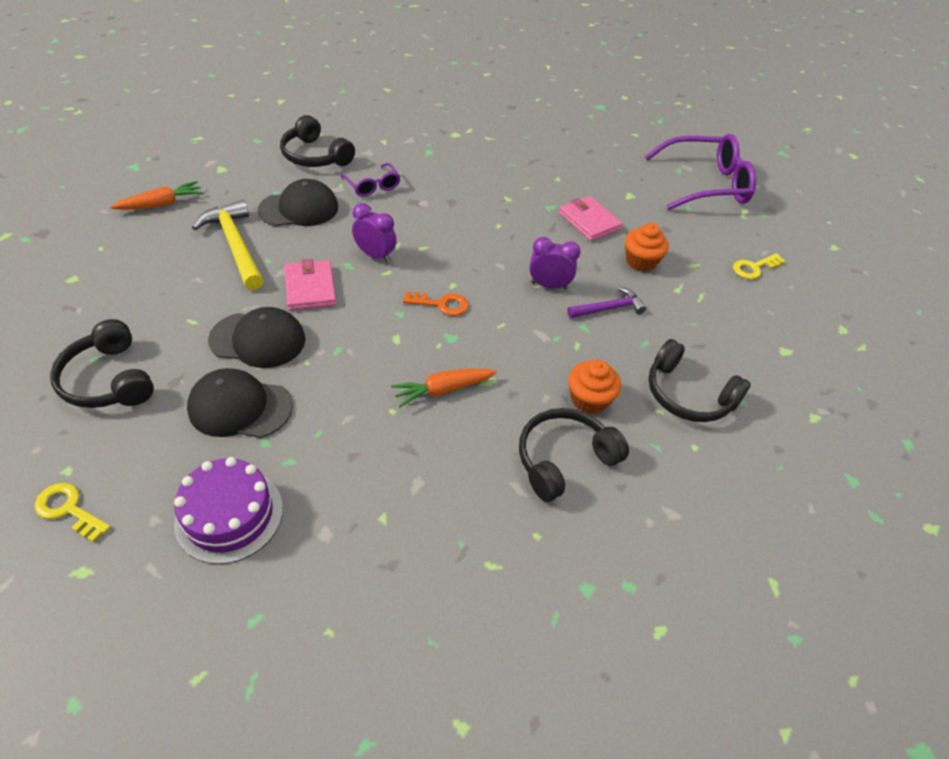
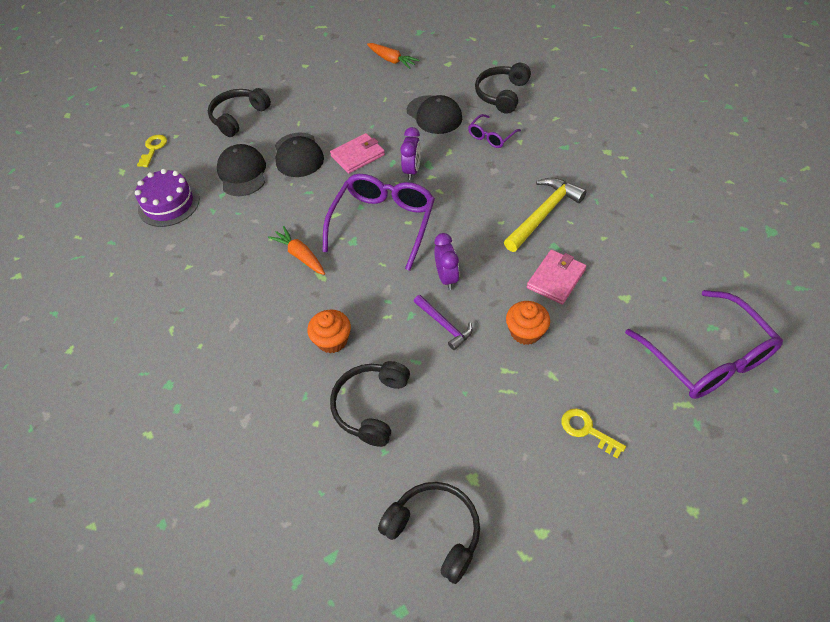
camera: 75 degrees right, 5 degrees up
(235, 245) = (376, 106): yellow hammer -> yellow hammer (543, 214)
(441, 304) = (383, 223): orange key -> purple glasses
(564, 459) = (268, 341): black headphones -> black headphones (435, 531)

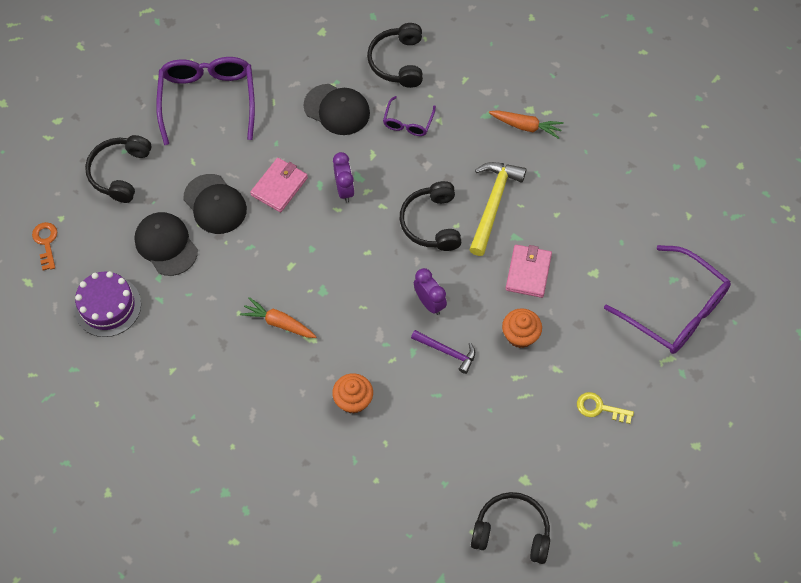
camera: 25 degrees left, 10 degrees up
(153, 149) = (46, 243): yellow key -> orange key
(371, 406) = (416, 449): black headphones -> black headphones (432, 223)
(383, 223) = (343, 261): purple glasses -> purple glasses (208, 100)
(391, 60) = (256, 43): orange carrot -> orange carrot (526, 126)

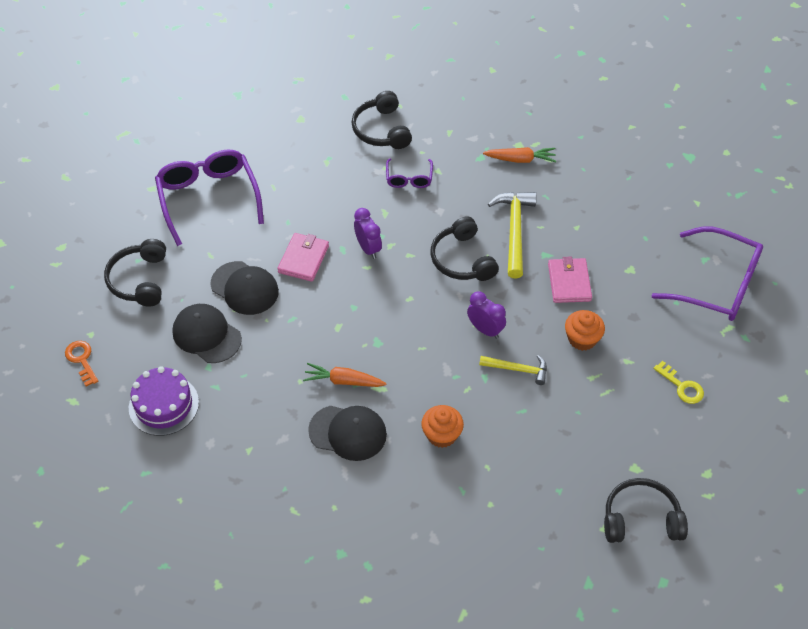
camera: 15 degrees left, 10 degrees down
(337, 109) = (337, 181): black cap -> black cap (348, 432)
(447, 352) = (518, 369): purple hammer -> yellow hammer
(600, 408) = (681, 386): yellow key -> yellow key turned 135 degrees counterclockwise

